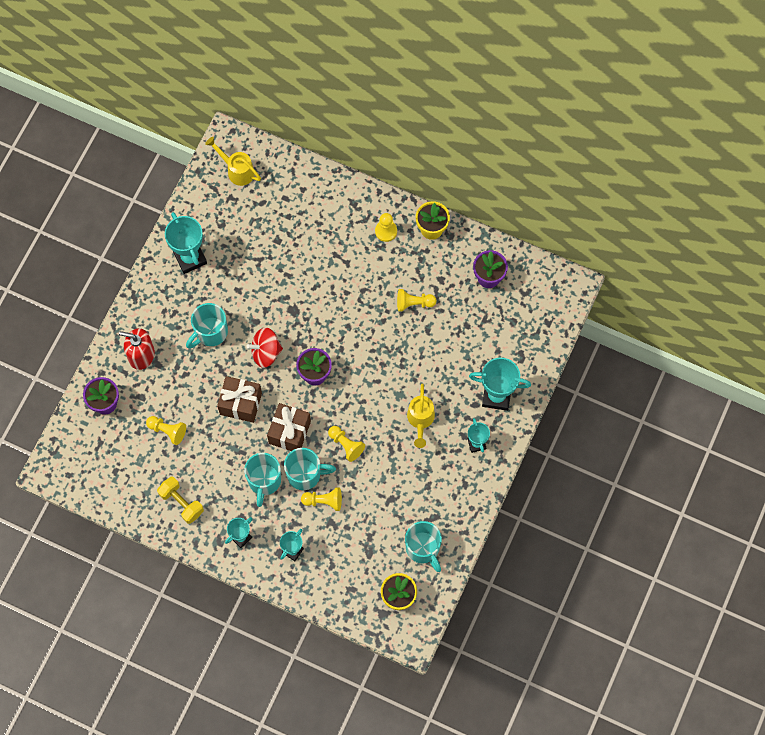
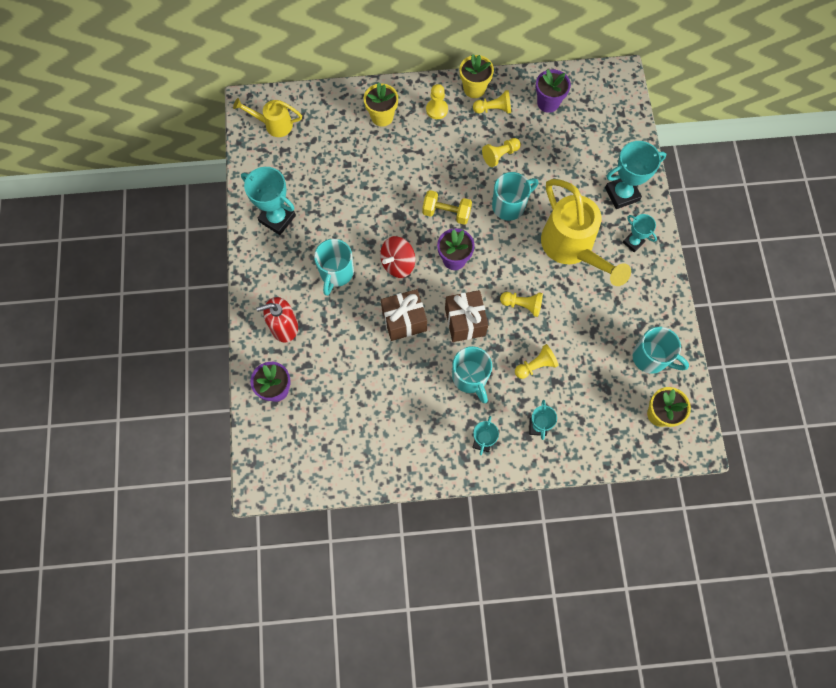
camera: 30 degrees left, 0 degrees up
(167, 431) = (351, 382): yellow pawn -> yellow pawn (493, 109)
(181, 503) = (406, 441): yellow dumbbell -> yellow dumbbell (446, 213)
(305, 474) = (503, 351): turquoise mug -> turquoise mug (509, 205)
(334, 212) = (382, 117): none -> yellow flower pot
(420, 420) = (572, 249): yellow watering can -> yellow watering can, size x1.86

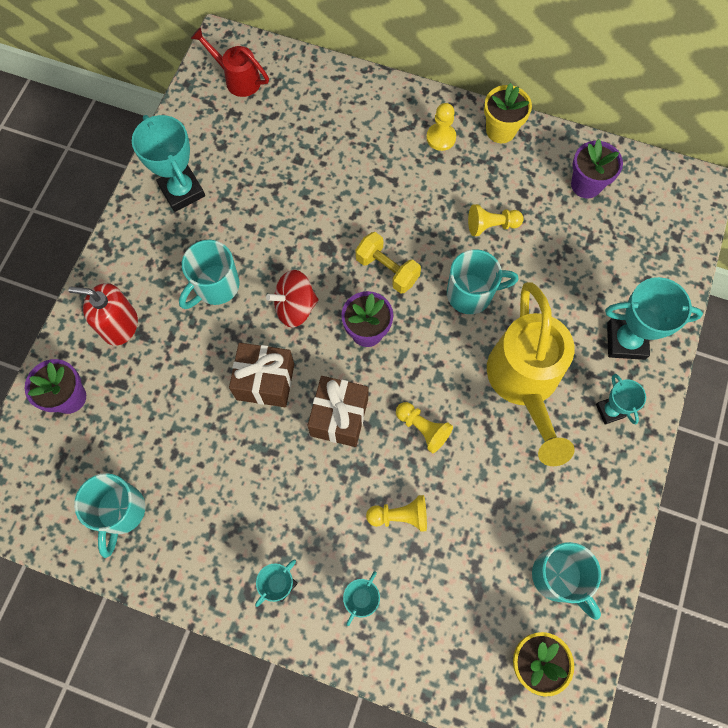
camera: 25 degrees right, 0 degrees up
(274, 125) = (237, 79): yellow watering can -> red watering can
(382, 117) = (370, 120): yellow flower pot -> none
(470, 378) = (309, 493): turquoise mug -> turquoise mug (121, 512)
(493, 109) = (512, 165): yellow pawn -> none

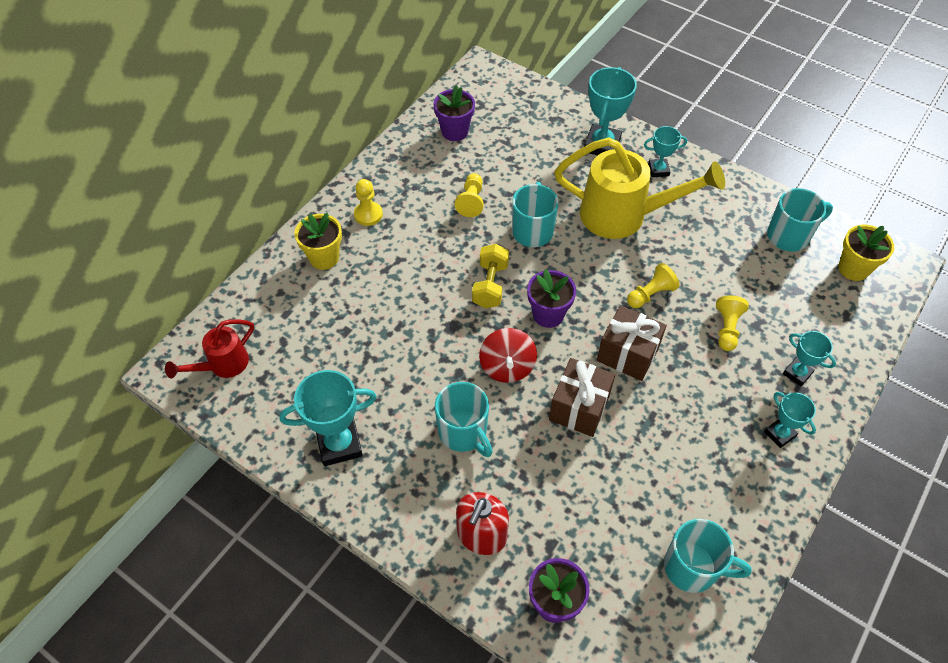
camera: 75 degrees left, 15 degrees down
(387, 270) = (490, 285): yellow dumbbell -> yellow dumbbell turned 45 degrees counterclockwise
(500, 130) = (379, 172): yellow flower pot -> yellow flower pot (324, 257)

